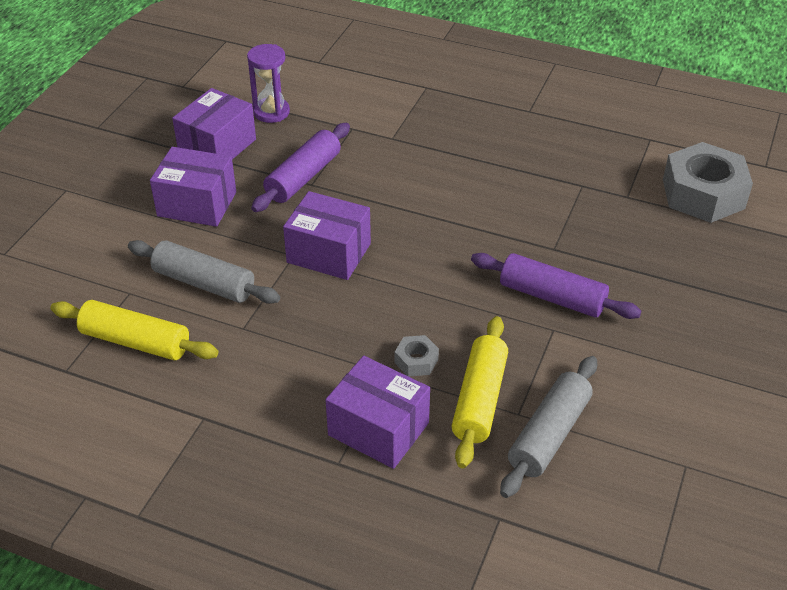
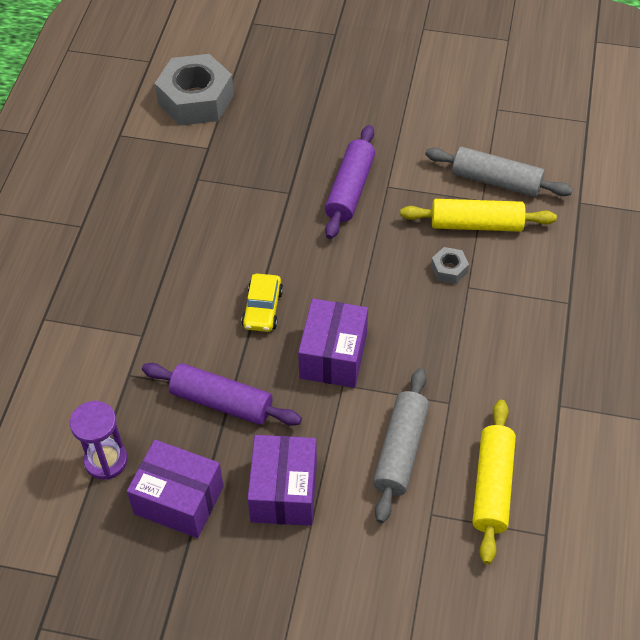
camera: 100 degrees left, 10 degrees up
(378, 429) = (527, 283): purple box -> none
(400, 213) = (262, 309): none -> yellow car

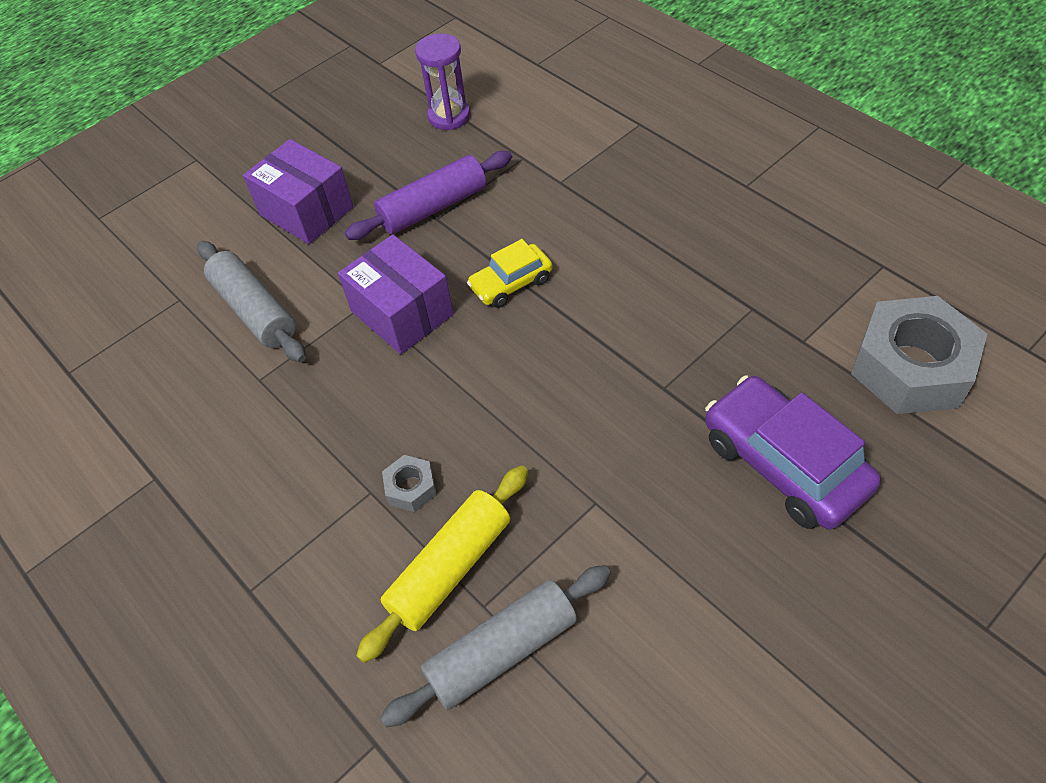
camera: 130 degrees right, 0 degrees up
(179, 500) = (369, 145): purple box -> none
(262, 309) = (511, 283): yellow car -> yellow car turned 75 degrees counterclockwise
(301, 125) = (784, 464): none -> purple car
(350, 189) = (620, 456): purple rolling pin -> none
(492, 486) = (149, 360): yellow rolling pin -> none

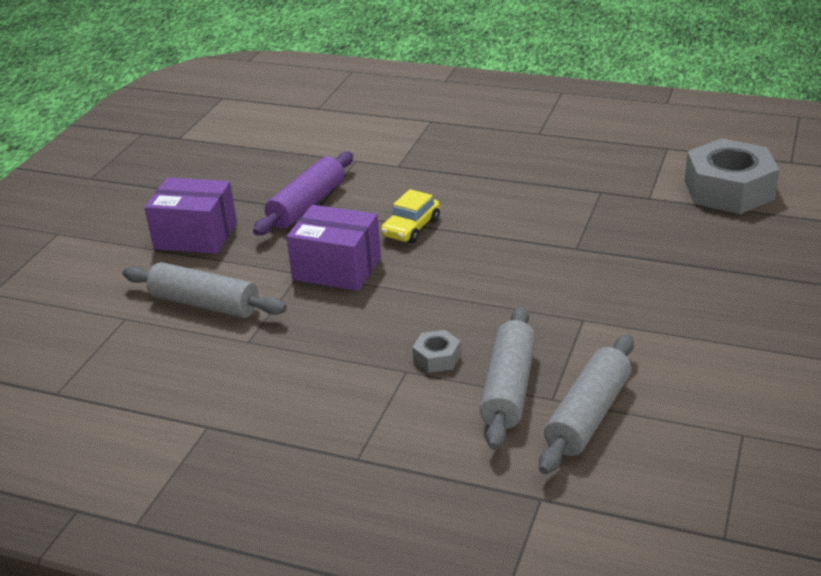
camera: 30 degrees left, 20 degrees down
(449, 116) = (271, 153): purple hourglass -> none
(450, 568) = (508, 388): yellow rolling pin -> grey rolling pin
(784, 464) = (692, 259): purple car -> none

